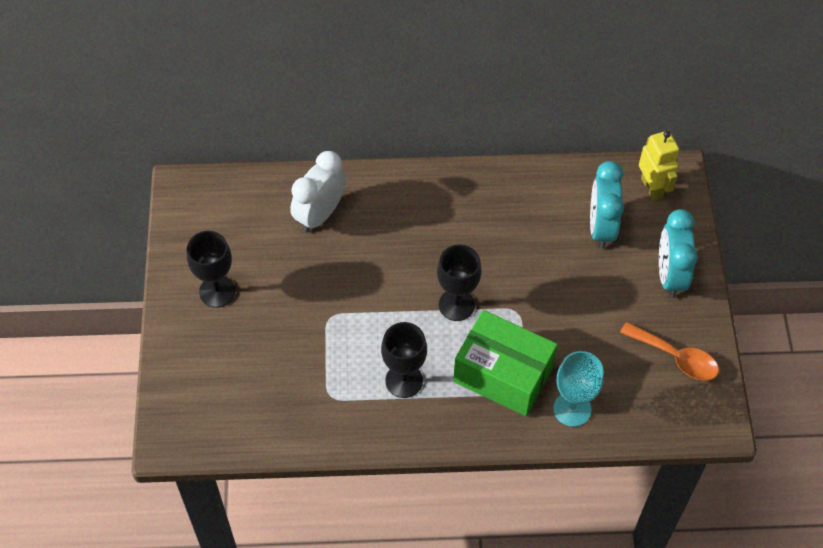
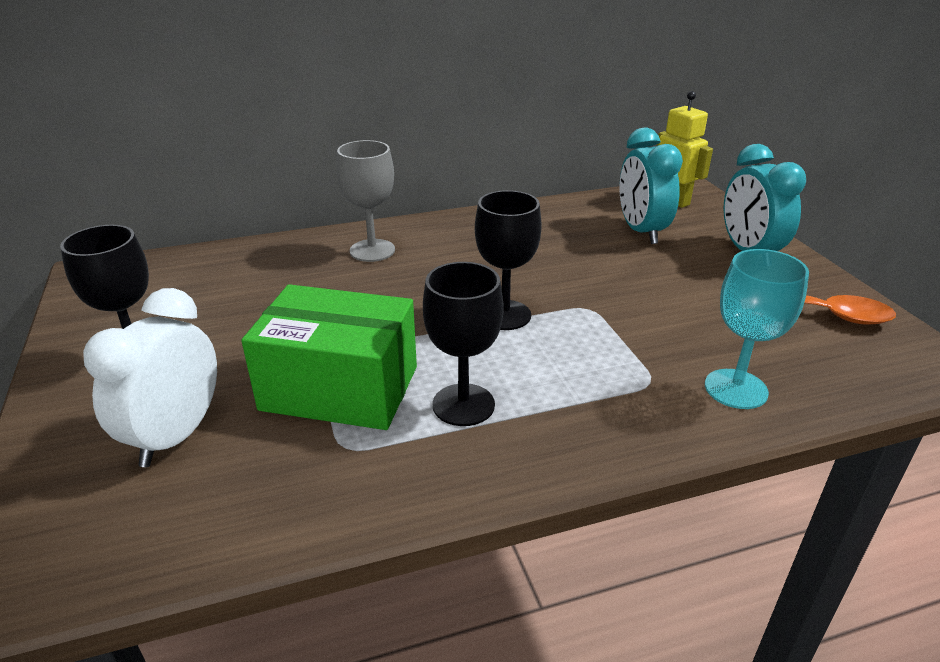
camera: 15 degrees left, 25 degrees down
(320, 214) = (289, 268): white clock -> white clock (176, 436)
(384, 205) = (372, 250): none -> grey goblet
(503, 374) = (610, 370): green box -> green box (340, 388)

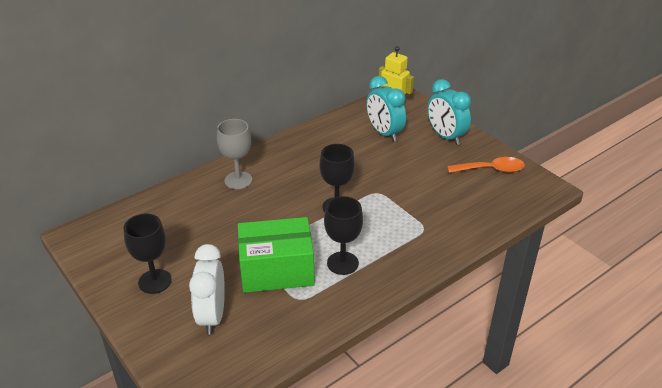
camera: 20 degrees left, 5 degrees up
(736, 389) = (463, 223): turquoise goblet -> none

